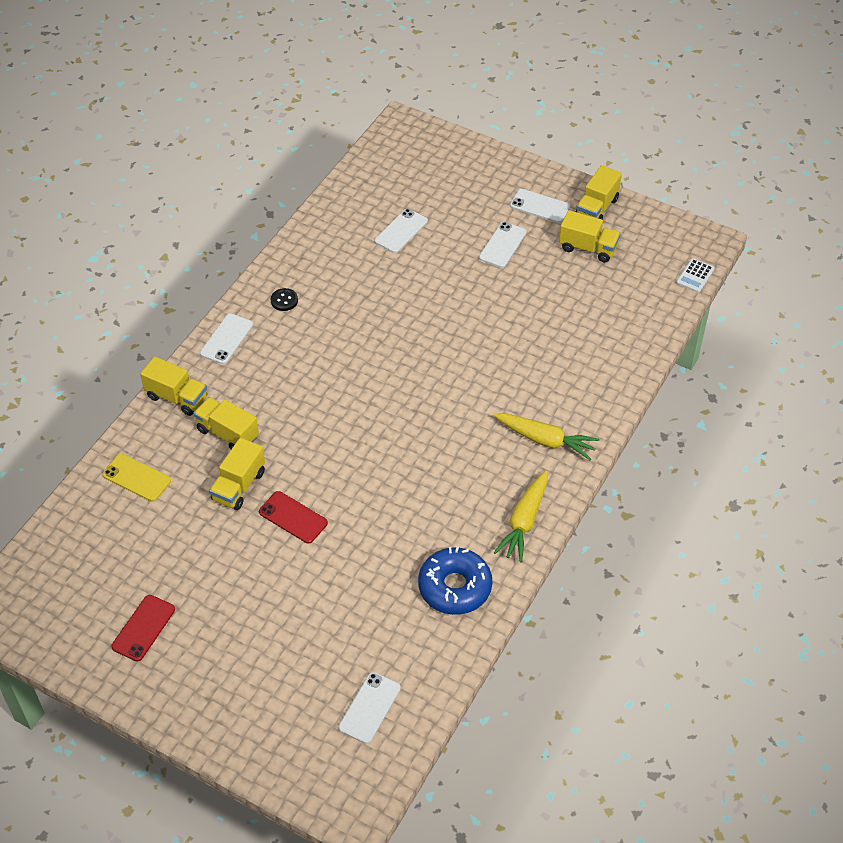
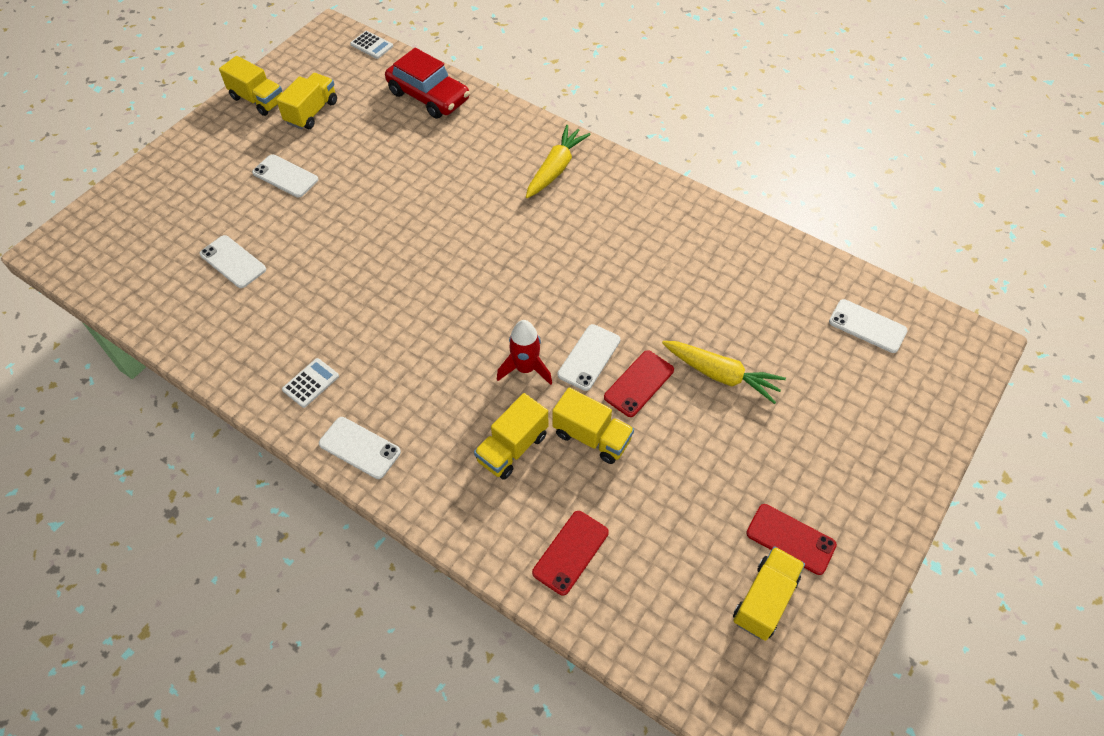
camera: 85 degrees left, 5 degrees up
(136, 478) = (570, 552): yellow phone -> red phone
(177, 397) = (446, 506): yellow truck -> yellow truck (764, 600)
(284, 300) = (311, 383): black button -> white calculator
(305, 436) = (525, 368): none -> red rocket
(454, 587) = (726, 251): blue donut -> none
(524, 521) = (651, 193): yellow carrot -> yellow carrot (721, 375)
(540, 206) = (238, 141): white phone -> white phone (589, 357)
(629, 330) = (428, 96): none -> red car

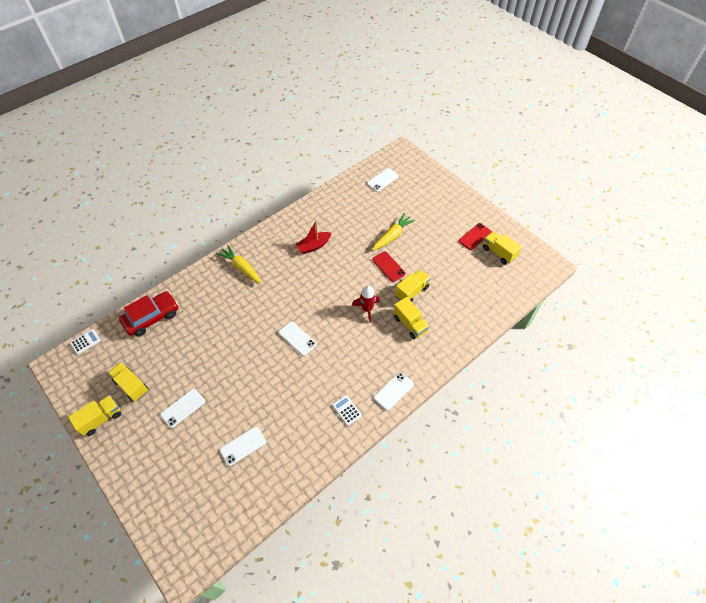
camera: 75 degrees left, 0 degrees up
(570, 552) = (467, 313): red phone -> none
(589, 357) = (368, 282): white phone -> white phone (297, 338)
(641, 253) = (314, 246): none -> red boat

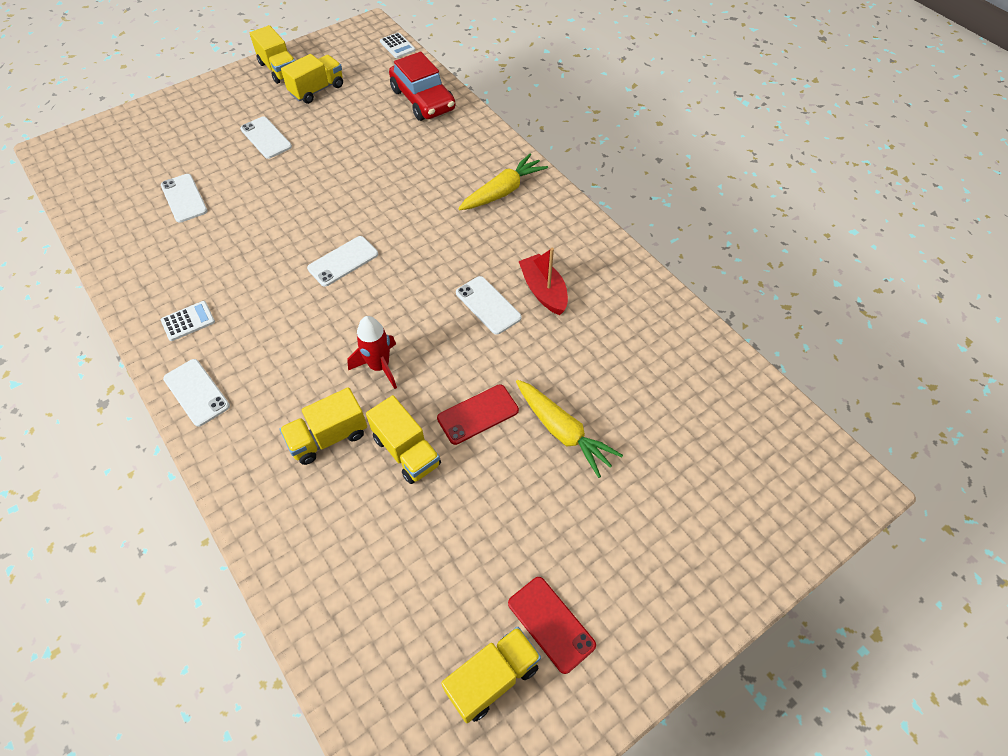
camera: 95 degrees right, 0 degrees up
(382, 180) = (739, 430): white phone -> white phone (488, 305)

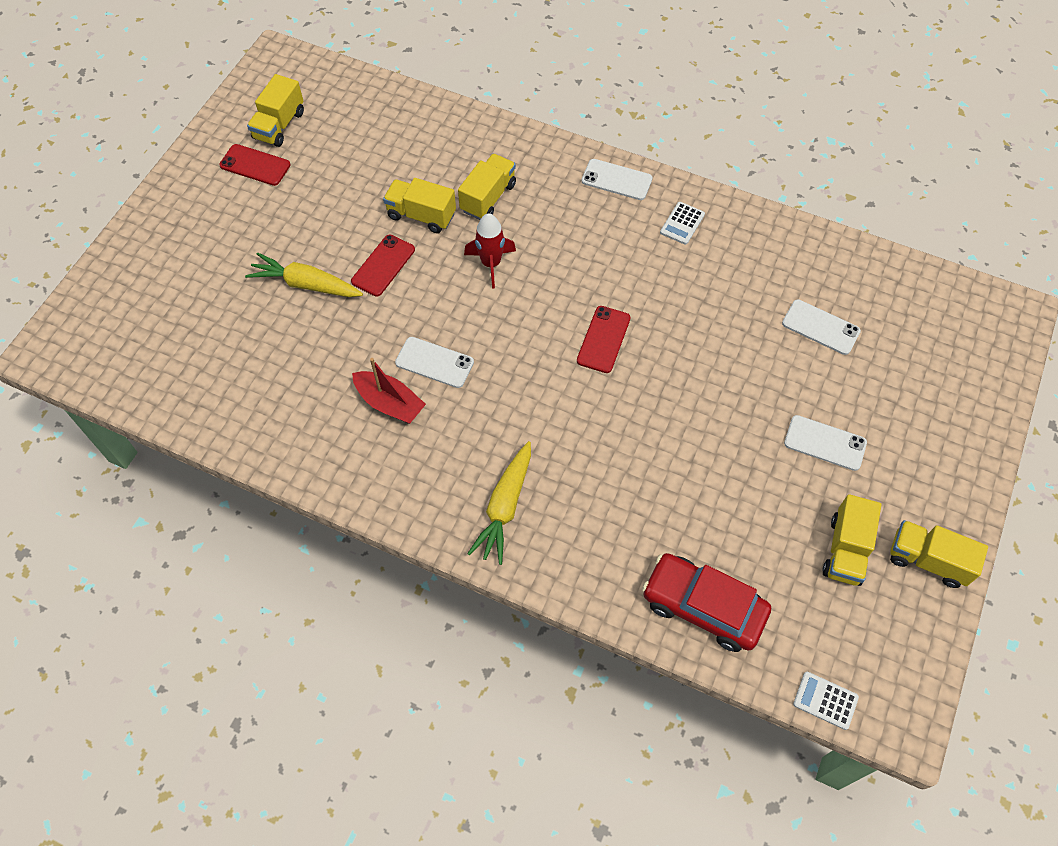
camera: 150 degrees right, 5 degrees up
(343, 261) = (603, 339): white phone -> red phone

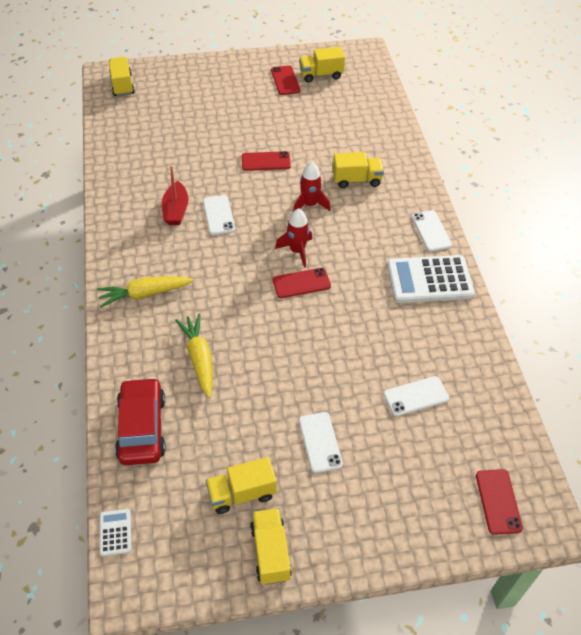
camera: 55 degrees right, 10 degrees down
(306, 284) = (225, 139): yellow carrot -> yellow carrot (199, 358)
(421, 215) = (315, 159): yellow truck -> yellow truck (122, 85)
(553, 316) = (297, 251): none -> red rocket
(682, 223) = (429, 280): white calculator -> white calculator, size x2.22
(820, 327) = (416, 396): white phone -> white phone turned 75 degrees clockwise
(974, 336) = (498, 501): none -> red phone

